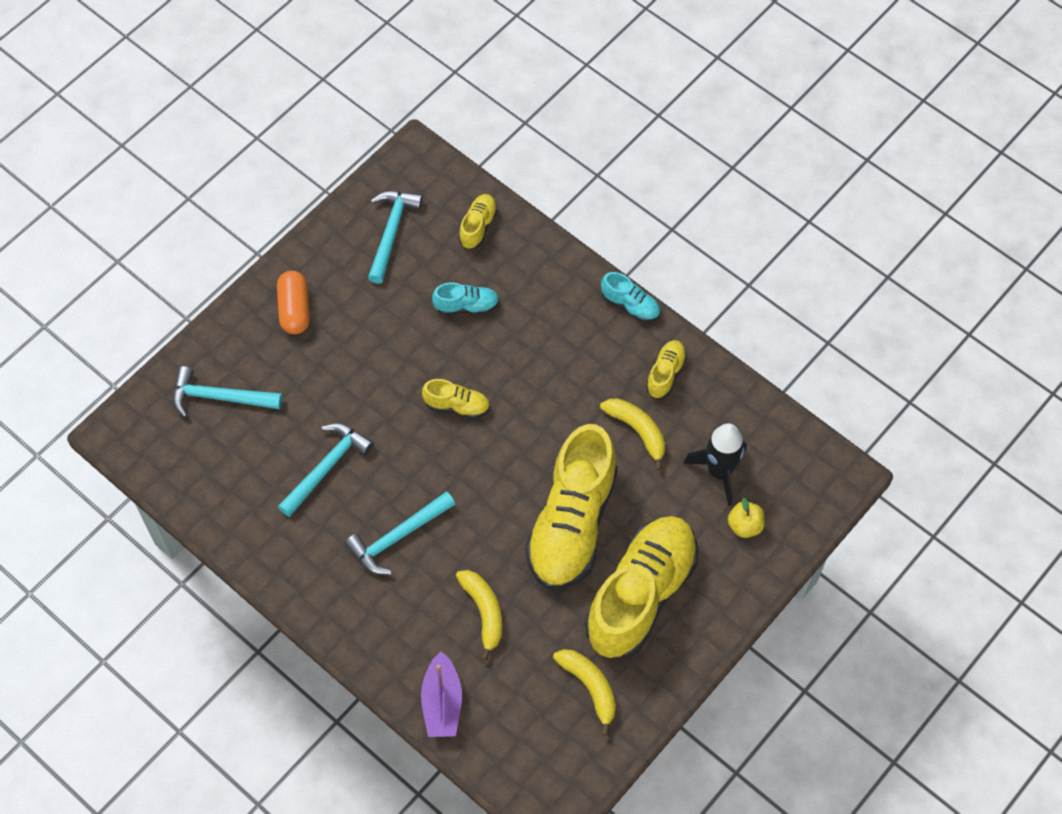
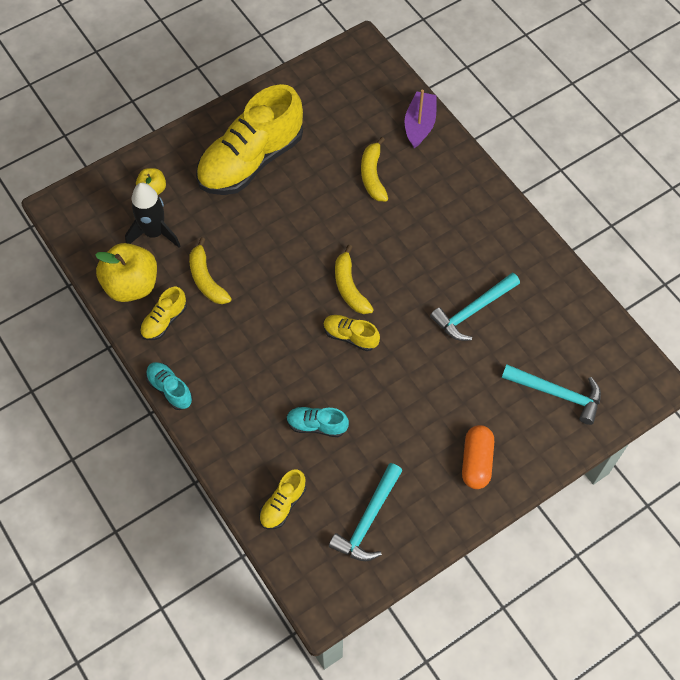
camera: 165 degrees left, 0 degrees up
(398, 537) = (425, 243): turquoise hammer -> none
(572, 523) = (285, 221): yellow shoe -> none
(590, 687) = (310, 111): yellow banana -> yellow banana (349, 287)
(718, 404) = (132, 285): none -> yellow apple

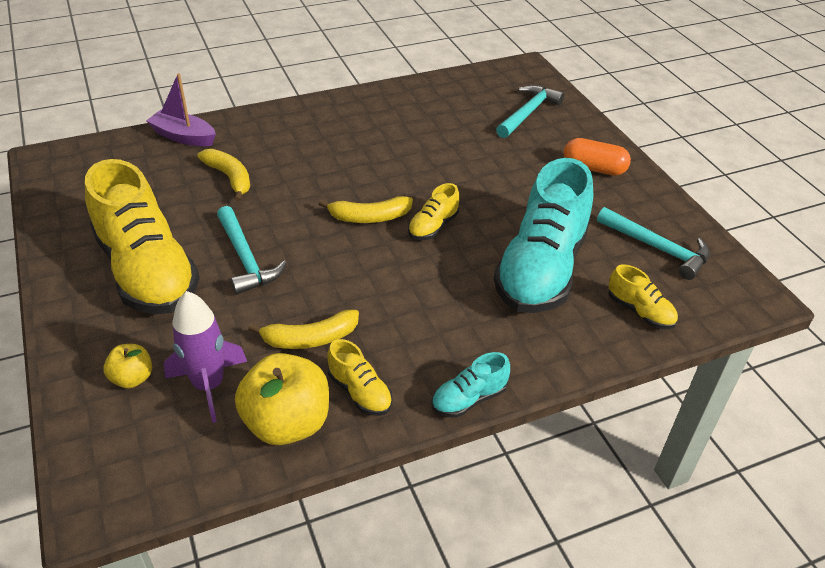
camera: 80 degrees left, 20 degrees down
(154, 233) = (209, 385): black rocket -> purple rocket
(317, 425) = (541, 269): turquoise shoe -> turquoise shoe, size x2.31
(373, 175) = (230, 178): yellow banana -> yellow banana turned 135 degrees counterclockwise
(473, 311) = (427, 142): turquoise hammer -> turquoise hammer (246, 259)

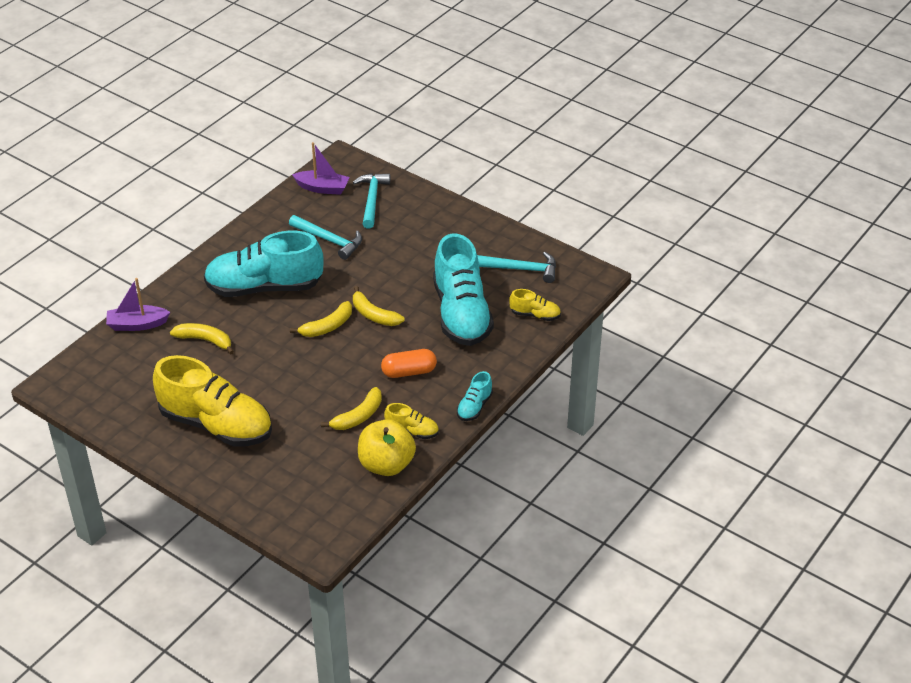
camera: 30 degrees left, 0 degrees up
(132, 378) = (275, 485): yellow apple -> none
(209, 385) = (324, 467): purple rocket -> none
(246, 259) = (272, 388): turquoise hammer -> turquoise hammer (329, 240)
(340, 151) = (264, 287): none -> turquoise shoe
(433, 226) = (374, 315): yellow shoe -> yellow banana
(484, 85) = (322, 188): none -> purple boat
(594, 168) = (447, 227): orange capsule -> orange capsule (409, 372)

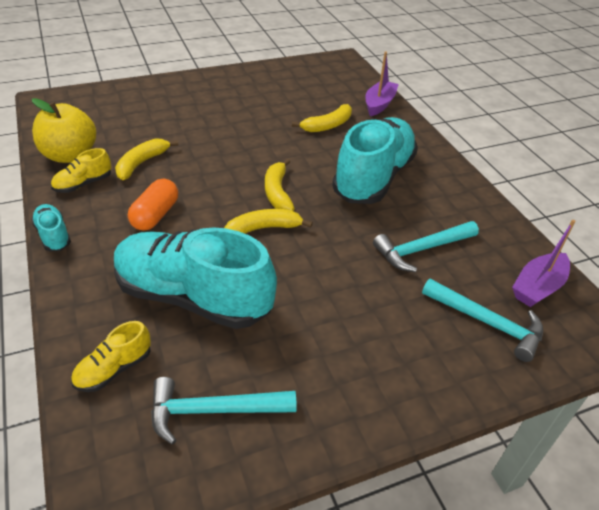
camera: 120 degrees right, 0 degrees up
(216, 425) = (223, 101): yellow shoe -> none
(358, 416) = (142, 163): yellow banana -> yellow banana turned 45 degrees clockwise
(521, 269) = (213, 411): turquoise hammer -> turquoise hammer turned 45 degrees clockwise

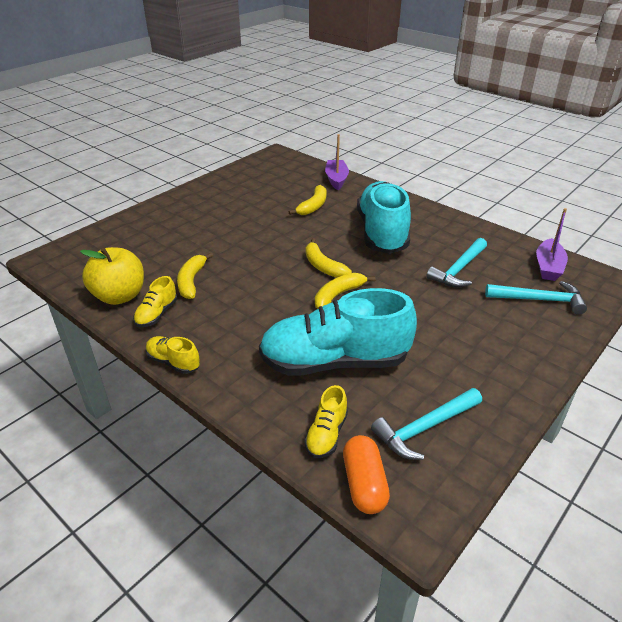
camera: 25 degrees left, 5 degrees down
(53, 235) = (173, 362): turquoise shoe -> yellow shoe
(155, 215) = (244, 316): orange capsule -> orange capsule (364, 484)

